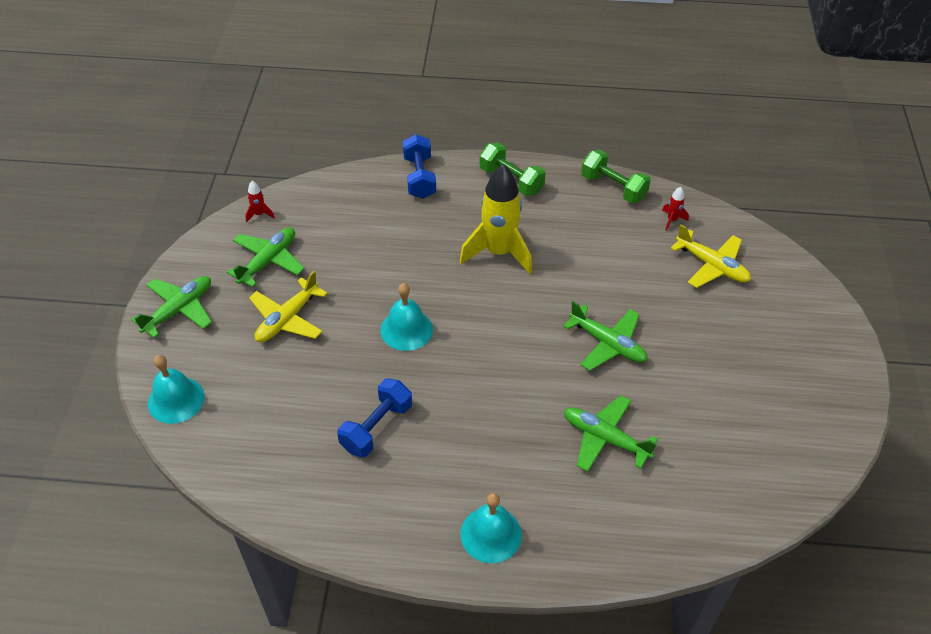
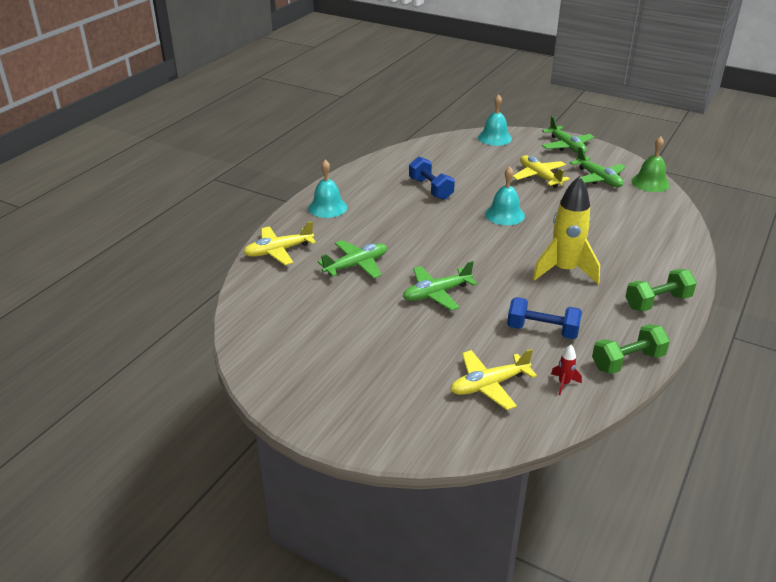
camera: 115 degrees right, 15 degrees down
(259, 214) = (650, 183): red rocket -> green bell
(419, 177) = (675, 256): blue dumbbell -> blue dumbbell (542, 330)
(629, 540) = (278, 251): none -> yellow plane

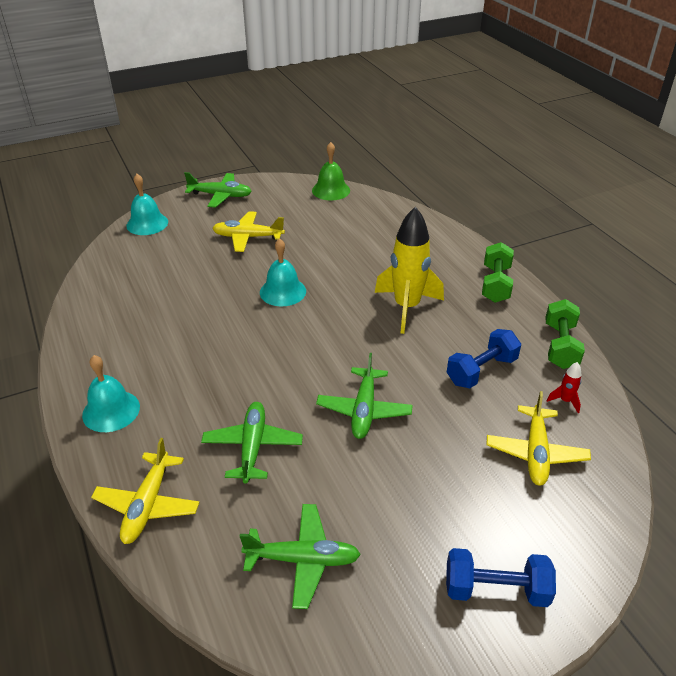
camera: 55 degrees left, 5 degrees up
(430, 189) = (179, 313): blue dumbbell -> blue dumbbell (495, 590)
(598, 179) = (292, 210): green plane -> green plane (303, 560)

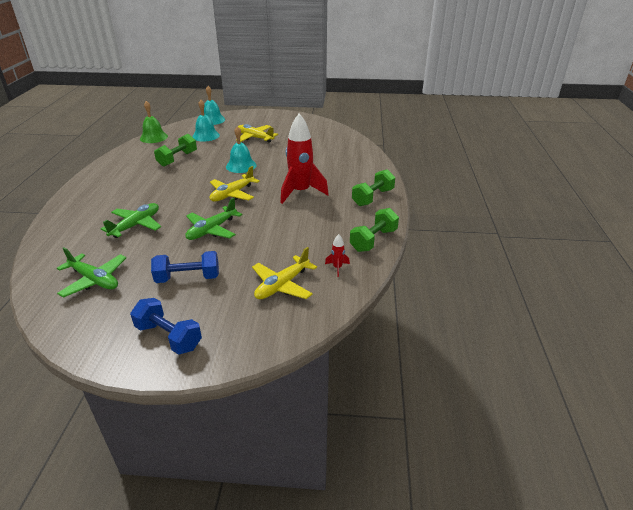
camera: 30 degrees right, 5 degrees down
(111, 411) = (95, 189): turquoise bell -> turquoise bell (206, 136)
(148, 505) = (60, 230): yellow plane -> yellow plane (232, 194)
(177, 311) = (177, 159): none -> green dumbbell
(220, 195) = (265, 117): green plane -> none
(331, 190) = (330, 128): green bell -> green bell (153, 137)
(406, 307) = (300, 192): yellow rocket -> red rocket
(481, 371) = (304, 235): blue dumbbell -> blue dumbbell (188, 278)

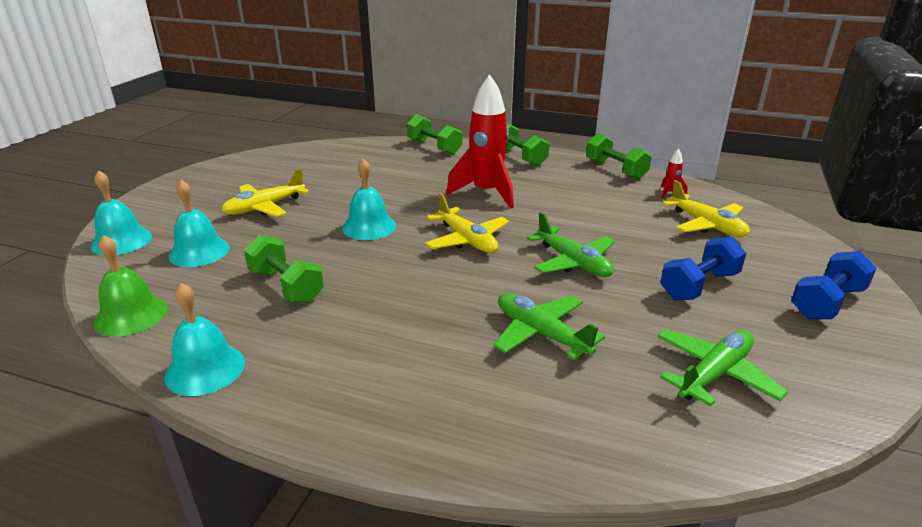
camera: 75 degrees left, 5 degrees down
(117, 158) = (205, 369): none -> turquoise bell
(188, 278) = (699, 286): blue dumbbell -> blue dumbbell turned 45 degrees clockwise
(369, 165) = (434, 147): none -> green dumbbell

